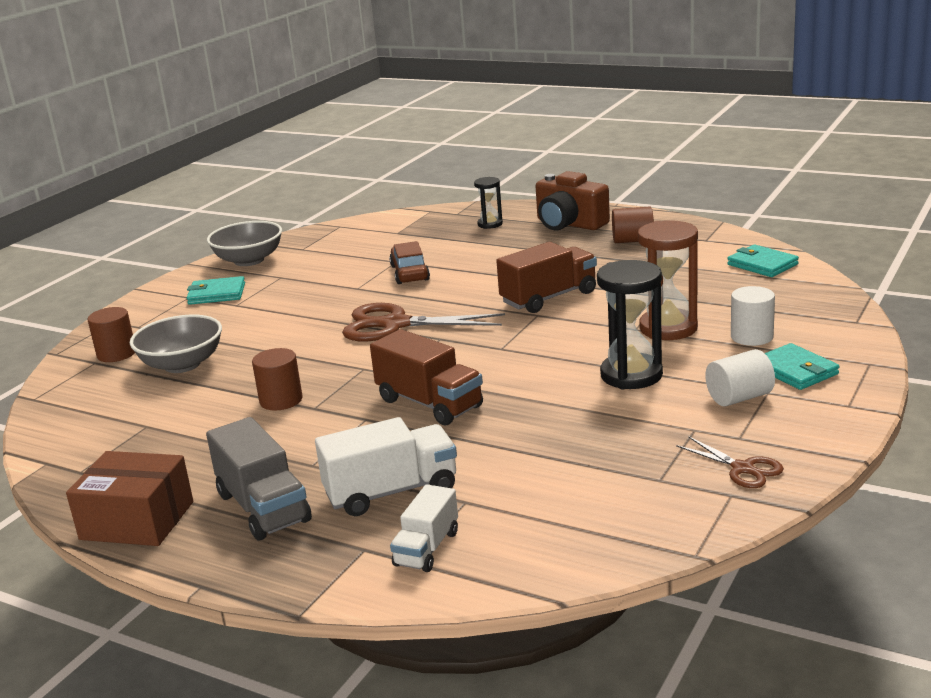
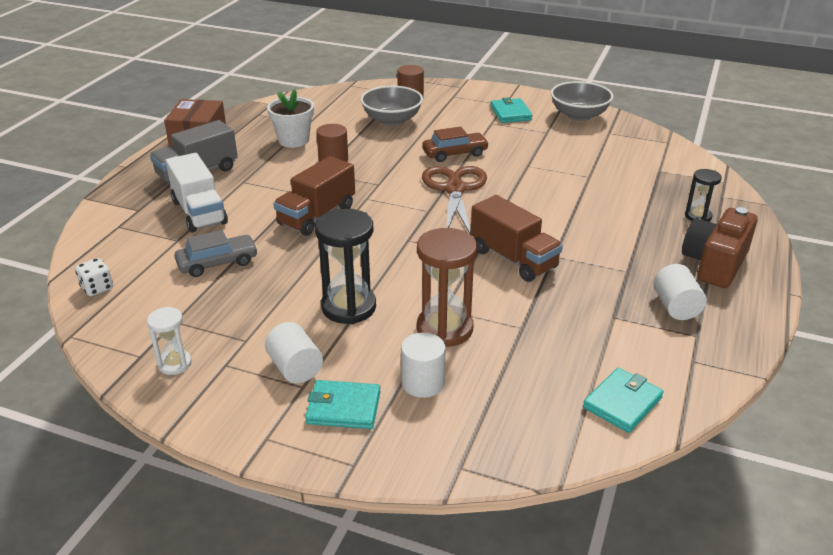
camera: 80 degrees right, 10 degrees up
(199, 434) = (293, 140): none -> white flower pot
(410, 273) = (563, 185): brown car -> brown car (455, 153)
(427, 548) = (128, 230): white truck -> none
(530, 463) = (217, 263): none -> grey car
(582, 552) = (97, 288): none -> white dice
(633, 240) = (676, 307): brown cylinder -> white cylinder
(743, 469) = (175, 364): brown scissors -> white hourglass
(795, 370) = (343, 408): turquoise wallet -> turquoise wallet turned 45 degrees clockwise

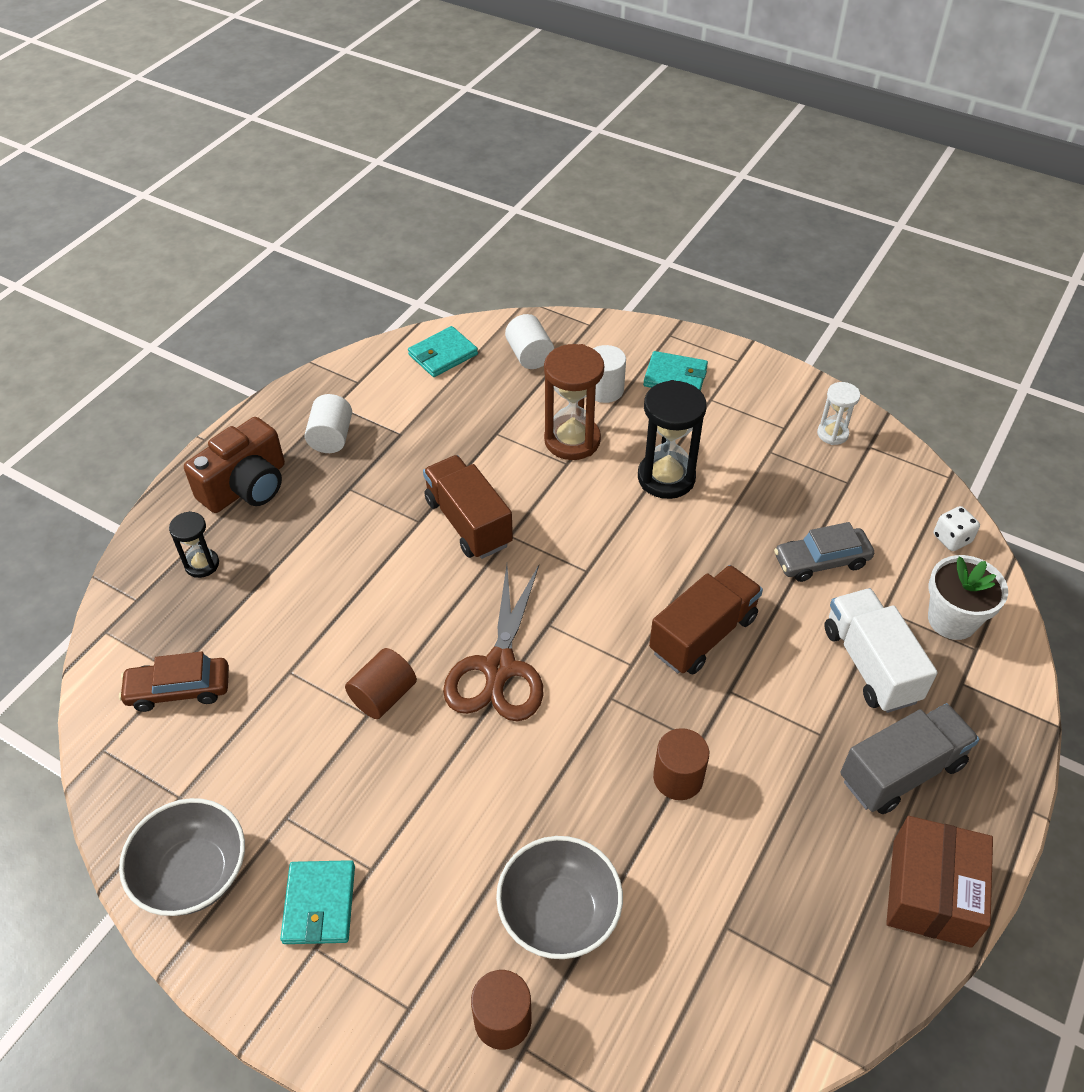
camera: 170 degrees left, 15 degrees up
(293, 140) = (750, 858): white flower pot -> white flower pot (952, 620)
(295, 368) = (718, 417): white cylinder -> white cylinder (529, 355)
(455, 153) = (471, 768): brown car -> brown car (179, 690)
(522, 172) = (383, 696): none -> brown cylinder

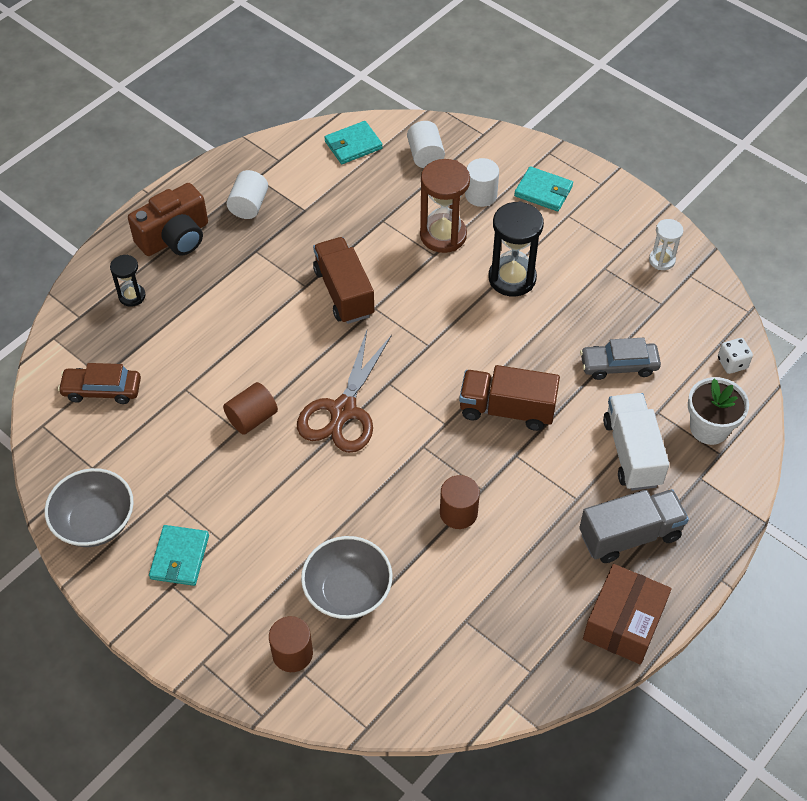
camera: 10 degrees right, 5 degrees up
(703, 635) = (507, 409): brown truck -> brown truck turned 135 degrees counterclockwise

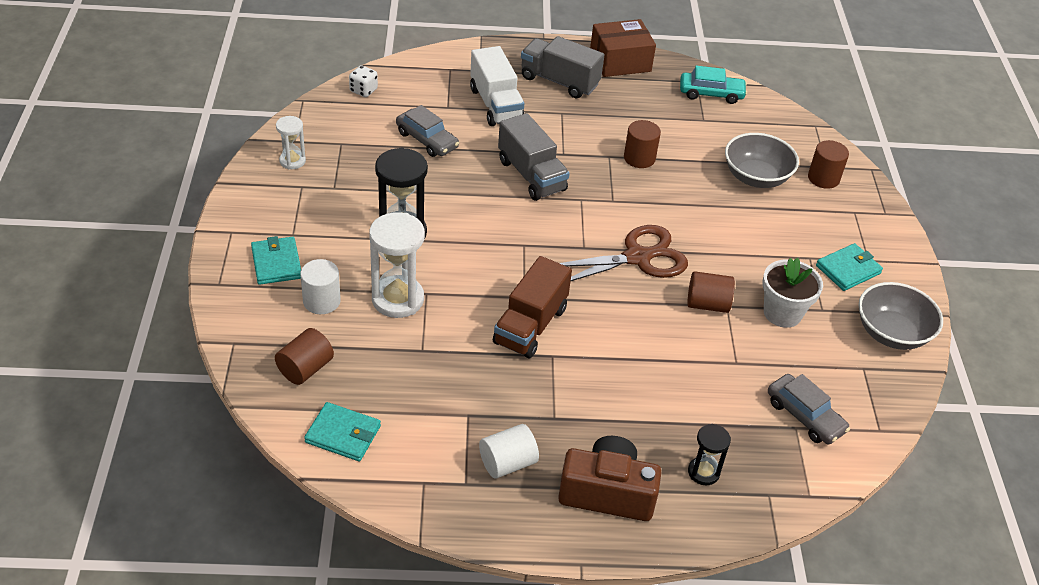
camera: 135 degrees left, 10 degrees down
(102, 390) = (805, 416): brown car -> grey car
(425, 155) = (305, 368): white cylinder -> brown cylinder
(443, 235) = (398, 299): brown hourglass -> white hourglass
(500, 667) = (711, 94): none -> turquoise car
(507, 409) = (531, 175): brown truck -> grey truck
(632, 452) = (495, 104): white truck -> white truck turned 60 degrees counterclockwise
(709, 428) = (434, 80): white flower pot -> white flower pot (782, 313)

